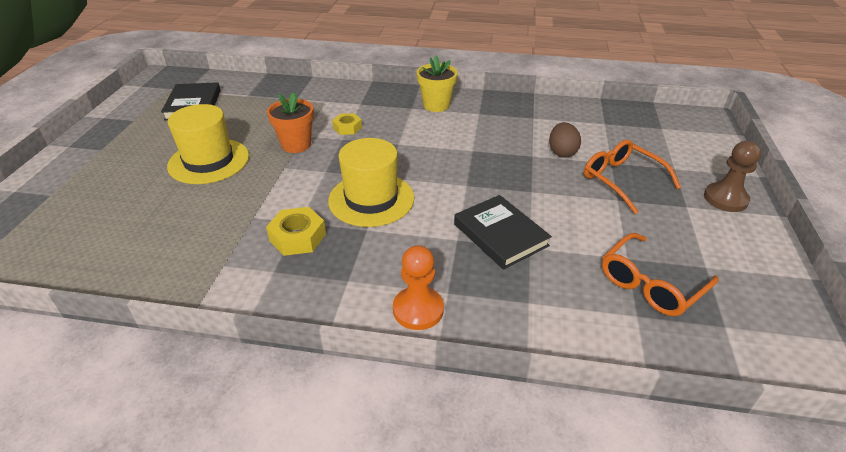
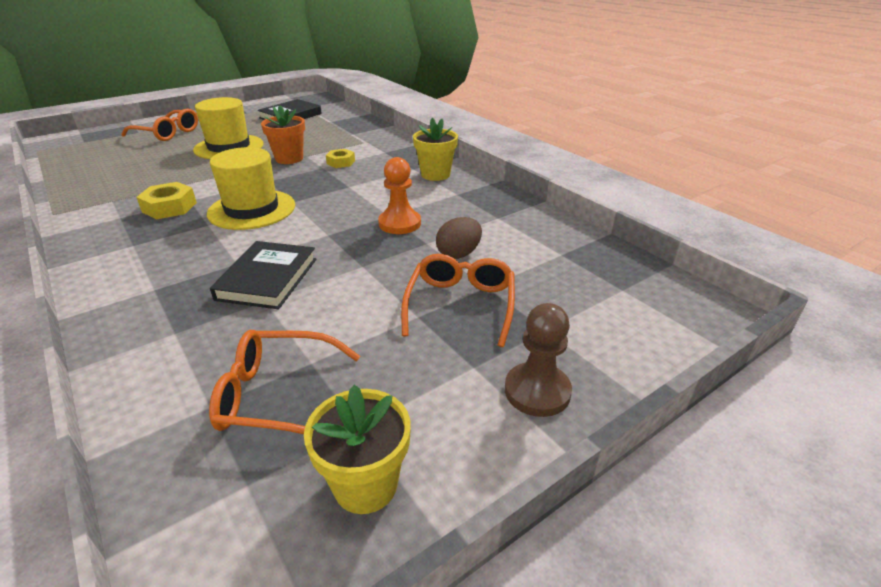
camera: 45 degrees right, 5 degrees down
(95, 179) = (167, 133): none -> orange glasses
(418, 309) = (118, 286): orange pawn -> orange pawn (399, 223)
(755, 285) = (365, 485): none -> yellow flower pot

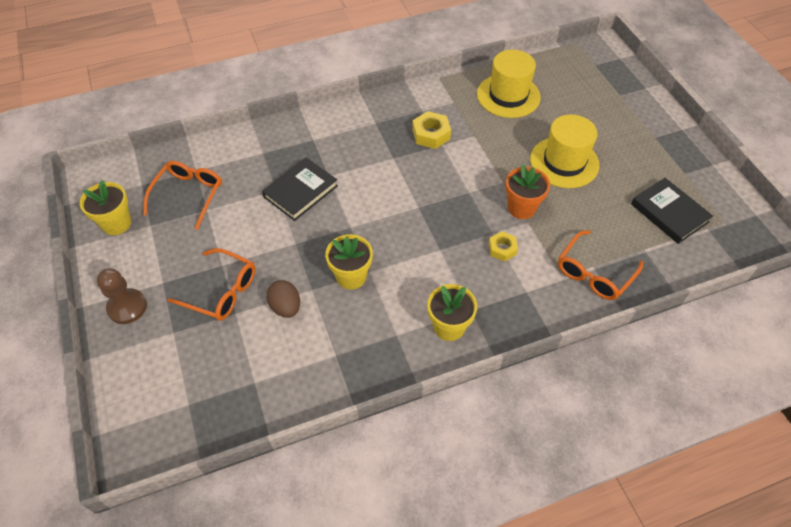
camera: 105 degrees right, 20 degrees up
(167, 133) = (613, 115): orange glasses -> orange glasses (594, 272)
(252, 209) = (411, 182): yellow hat -> yellow hat (508, 96)
(268, 279) = (301, 191): black book -> black book turned 75 degrees counterclockwise
(399, 223) = (351, 276): orange pawn -> yellow flower pot

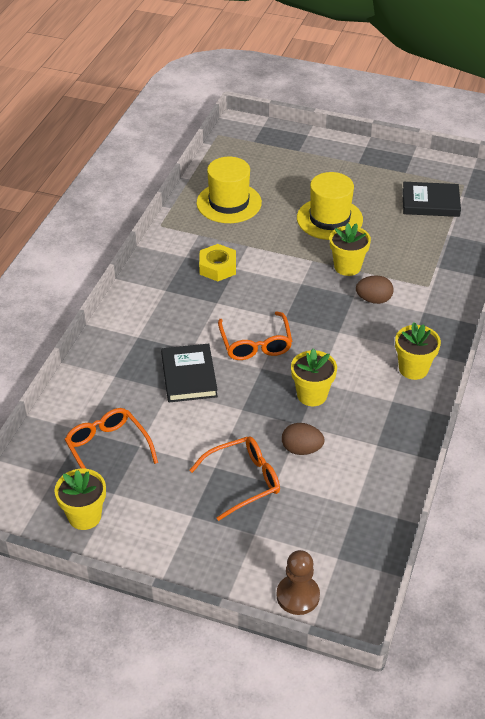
camera: 50 degrees left, 10 degrees down
(127, 307) = (194, 552): brown pawn -> brown pawn (298, 596)
(502, 249) = (373, 300): yellow nut -> brown egg
(521, 208) = (347, 267): orange flower pot -> yellow flower pot
(594, 272) = (442, 269): orange glasses -> orange glasses (255, 343)

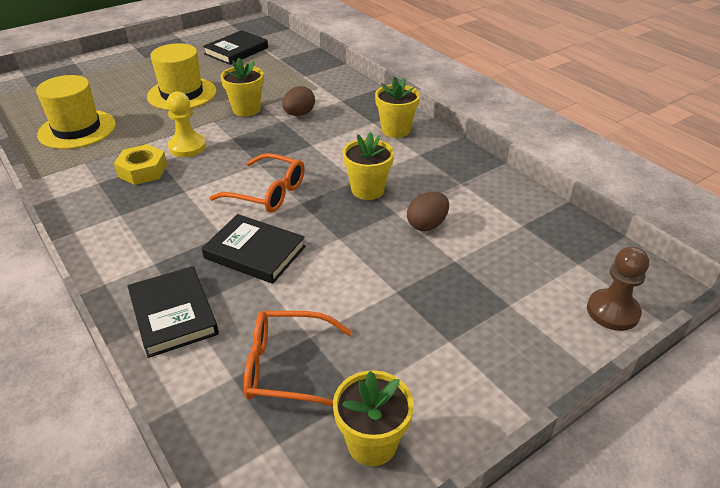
camera: 55 degrees left, 5 degrees down
(105, 374) = (173, 314): none -> black book
(243, 481) = (433, 280): orange glasses -> none
(266, 269) = (187, 147): none -> yellow pawn

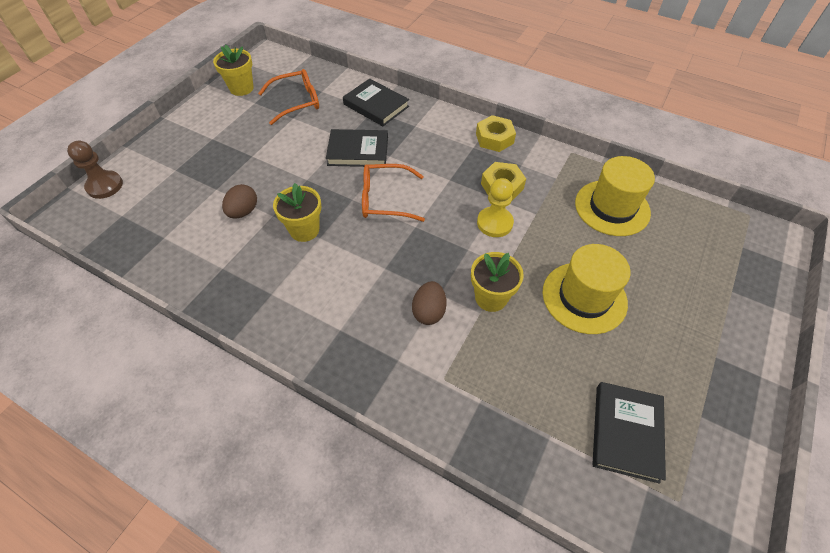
camera: 155 degrees right, 15 degrees up
(85, 216) = (494, 138): none -> yellow nut
(396, 130) = (309, 325): yellow flower pot -> none

